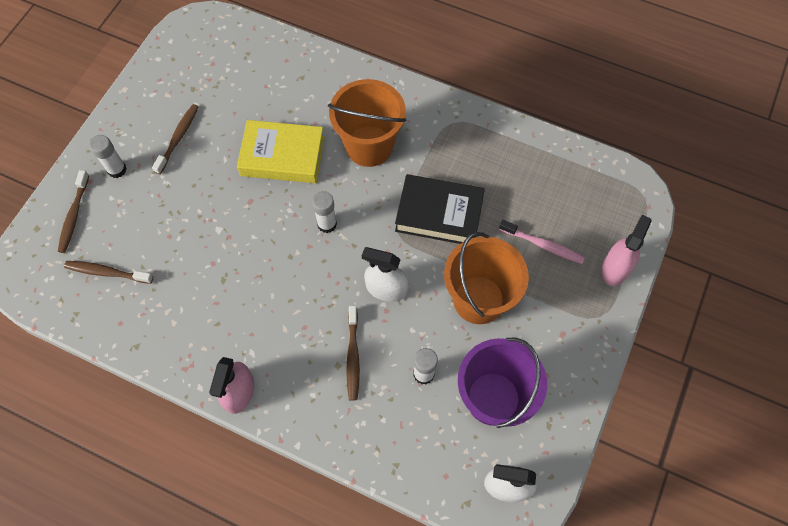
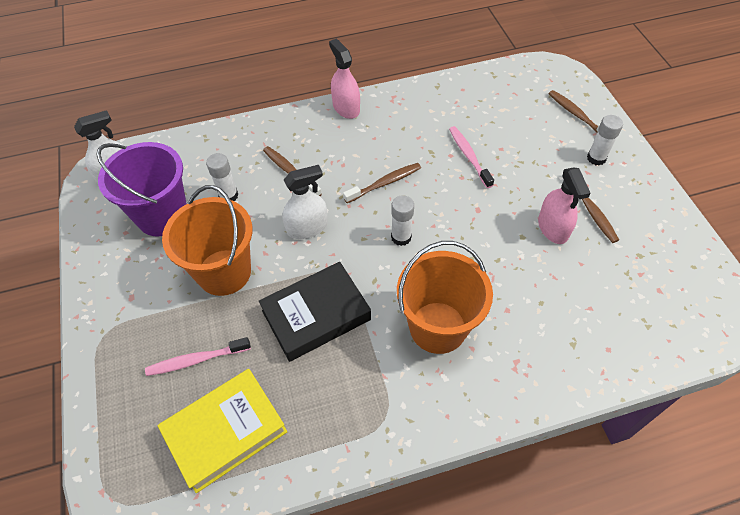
camera: 140 degrees right, 10 degrees down
(107, 272) = (508, 104): brown toothbrush -> brown toothbrush (385, 183)
(201, 250) = (469, 156): none -> pink toothbrush
(282, 156) = (497, 260): yellow book -> yellow book (226, 432)
(615, 268) = (109, 391): pink spray bottle -> pink spray bottle (553, 228)

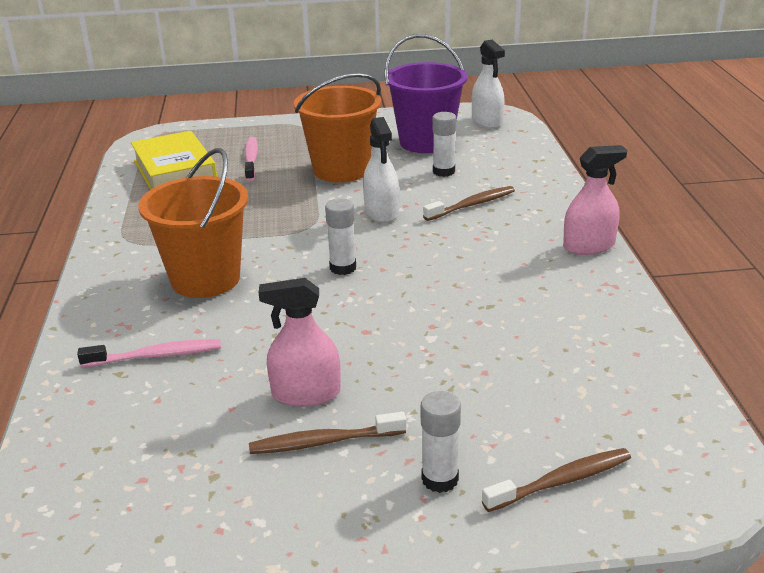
camera: 100 degrees right, 25 degrees down
(316, 315) = (264, 212): black book -> none
(385, 183) = (436, 264): brown toothbrush -> none
(469, 156) = (473, 337): pink toothbrush -> pink toothbrush (156, 356)

